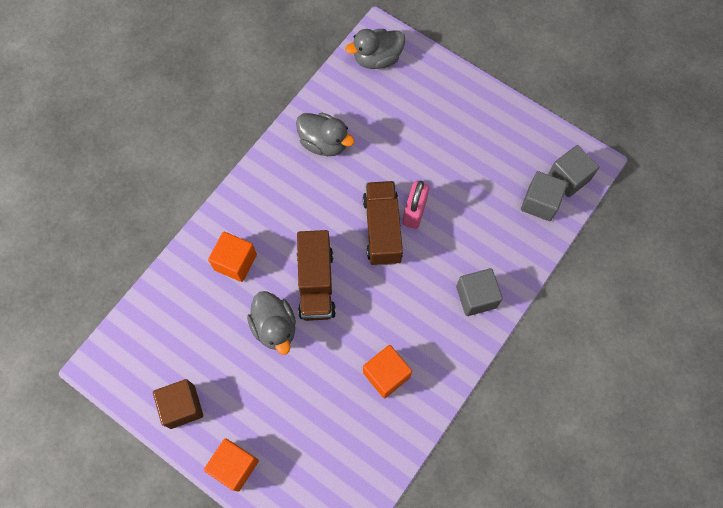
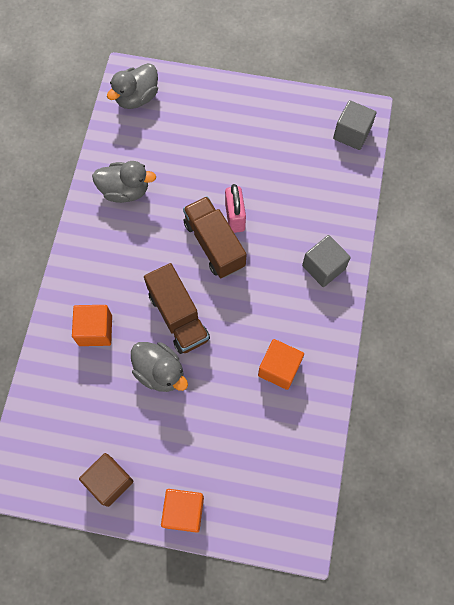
camera: 25 degrees left, 0 degrees up
(540, 203) = (338, 164): grey cube -> none

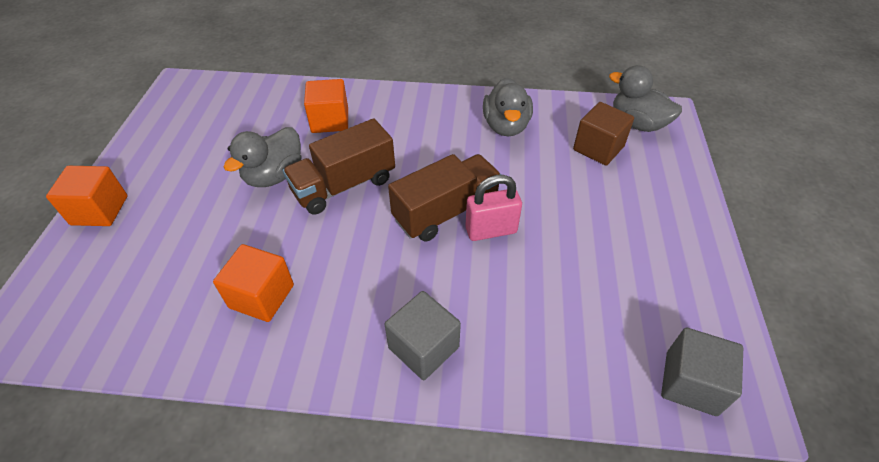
camera: 85 degrees right, 20 degrees down
(109, 481) = (157, 147): brown cube -> brown cube (598, 148)

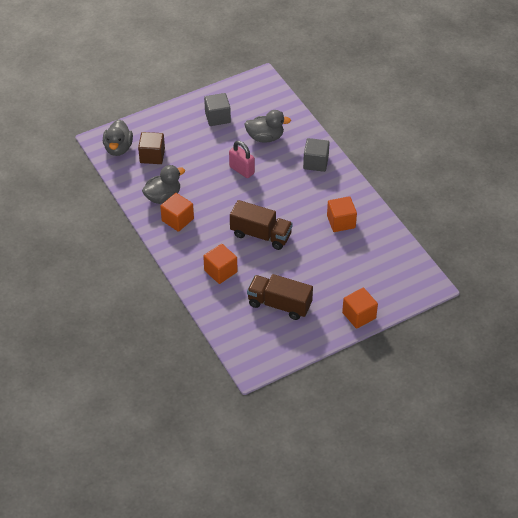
camera: 125 degrees left, 0 degrees up
(274, 175) = (278, 265): grey duck -> grey duck (265, 137)
(446, 211) = (244, 190): brown truck -> brown truck (279, 304)
(452, 122) = (177, 220): none -> orange cube
(691, 383) = (265, 92): grey cube -> grey cube (217, 117)

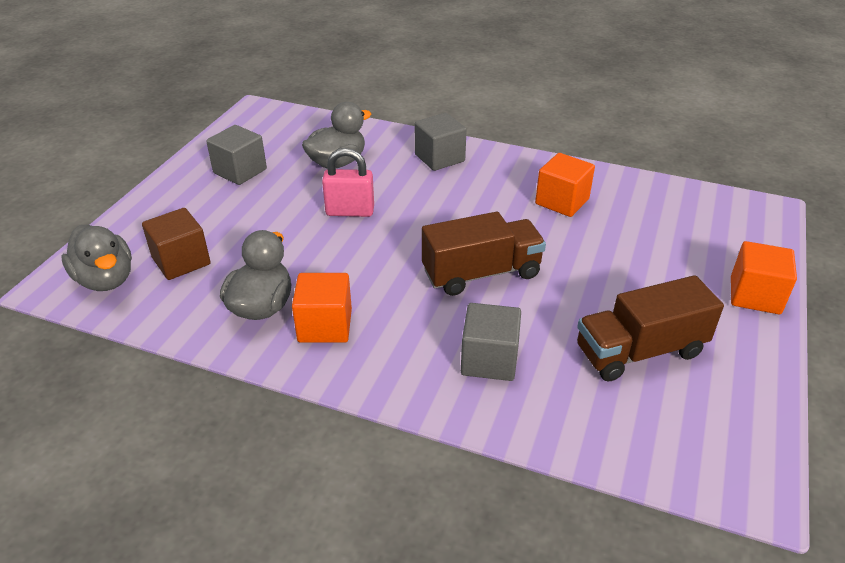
camera: 40 degrees left, 10 degrees down
(220, 271) = (489, 360): orange cube -> grey cube

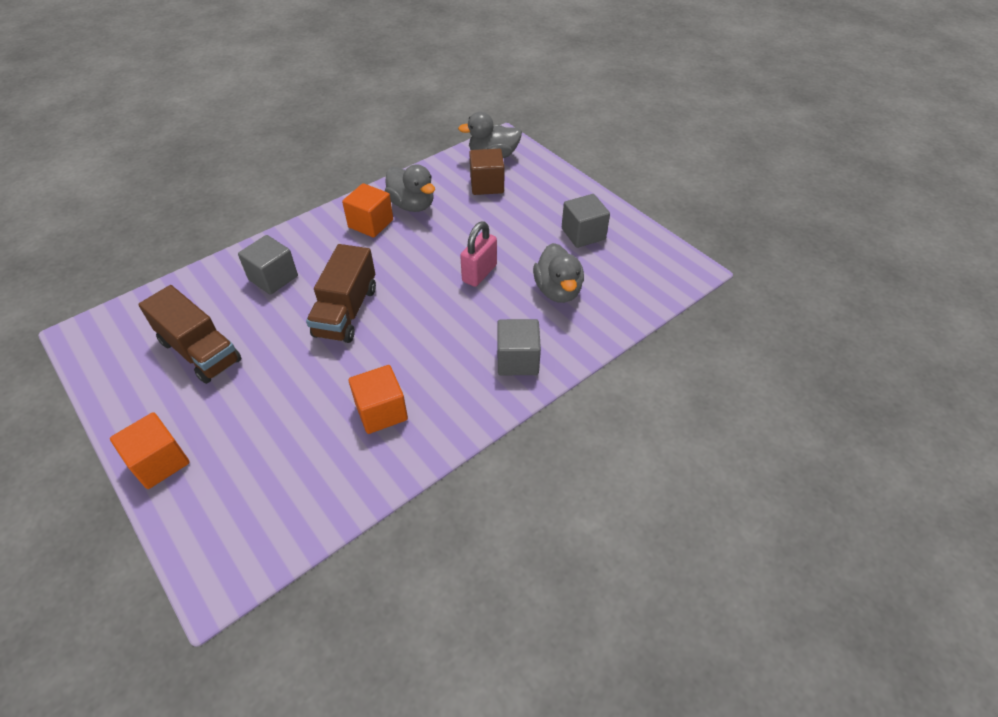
camera: 120 degrees right, 10 degrees up
(640, 351) = (200, 351): brown truck -> brown truck turned 120 degrees clockwise

